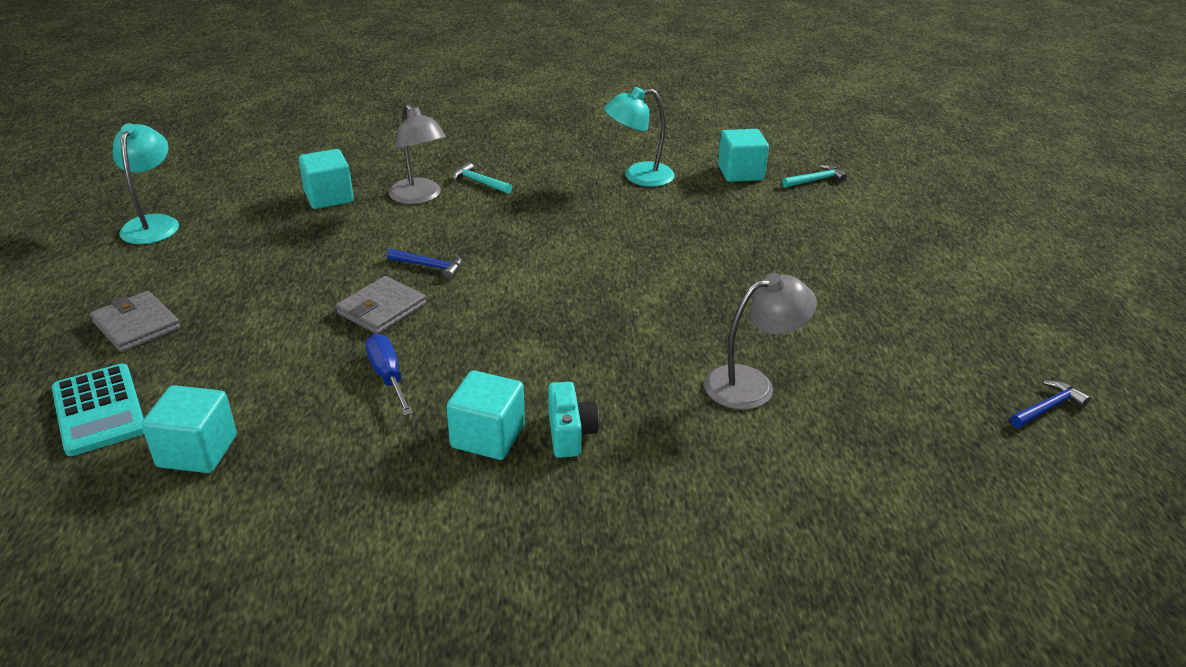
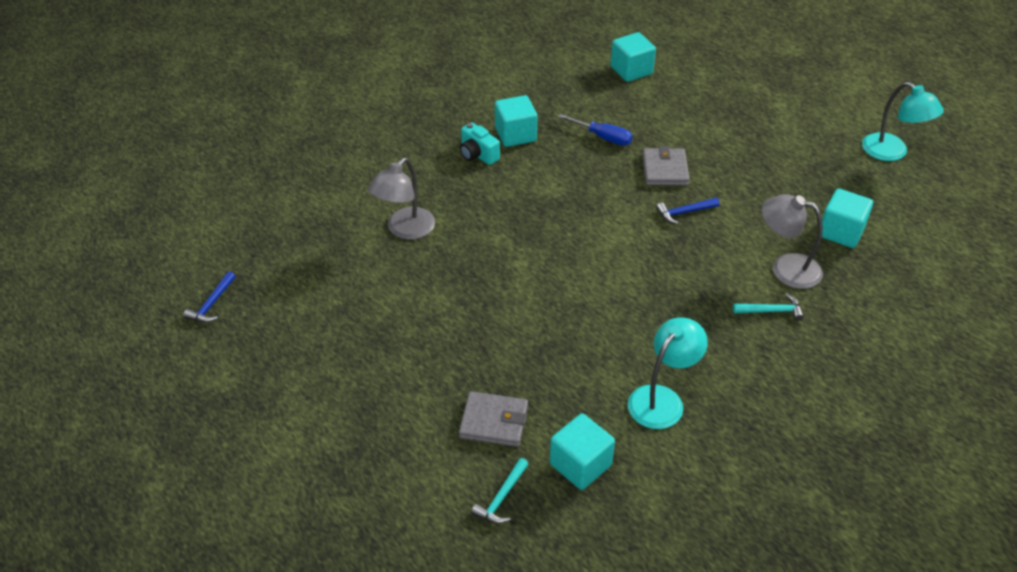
camera: 145 degrees right, 10 degrees up
(99, 410) = (701, 63): turquoise calculator -> none
(137, 325) = (766, 99): grey wallet -> grey wallet (494, 422)

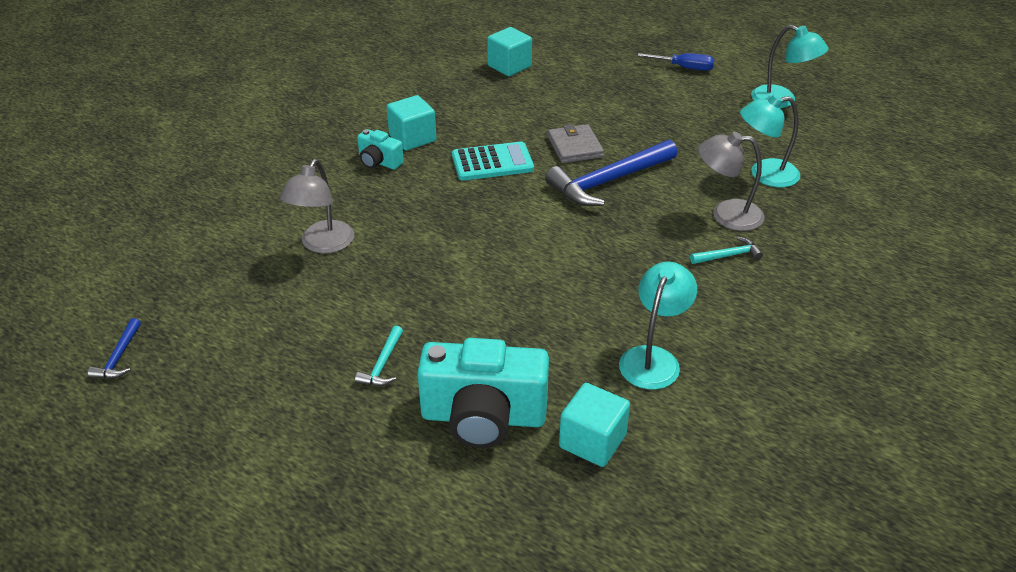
camera: 15 degrees left, 5 degrees down
(494, 422) = (483, 417): grey wallet -> turquoise camera
(501, 498) = (519, 494): turquoise hammer -> turquoise hammer (383, 364)
(581, 173) = (492, 162): none -> turquoise calculator
(602, 137) = (502, 128): blue screwdriver -> blue screwdriver (684, 68)
(684, 212) = (608, 181): blue hammer -> blue hammer, size x2.17
(841, 232) = (764, 174): turquoise cube -> turquoise lamp

